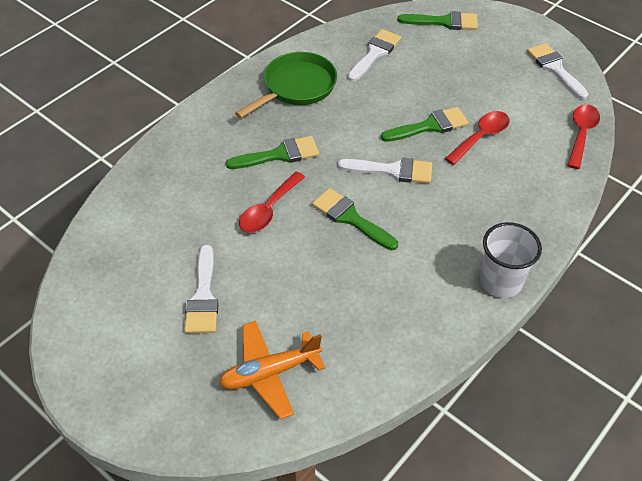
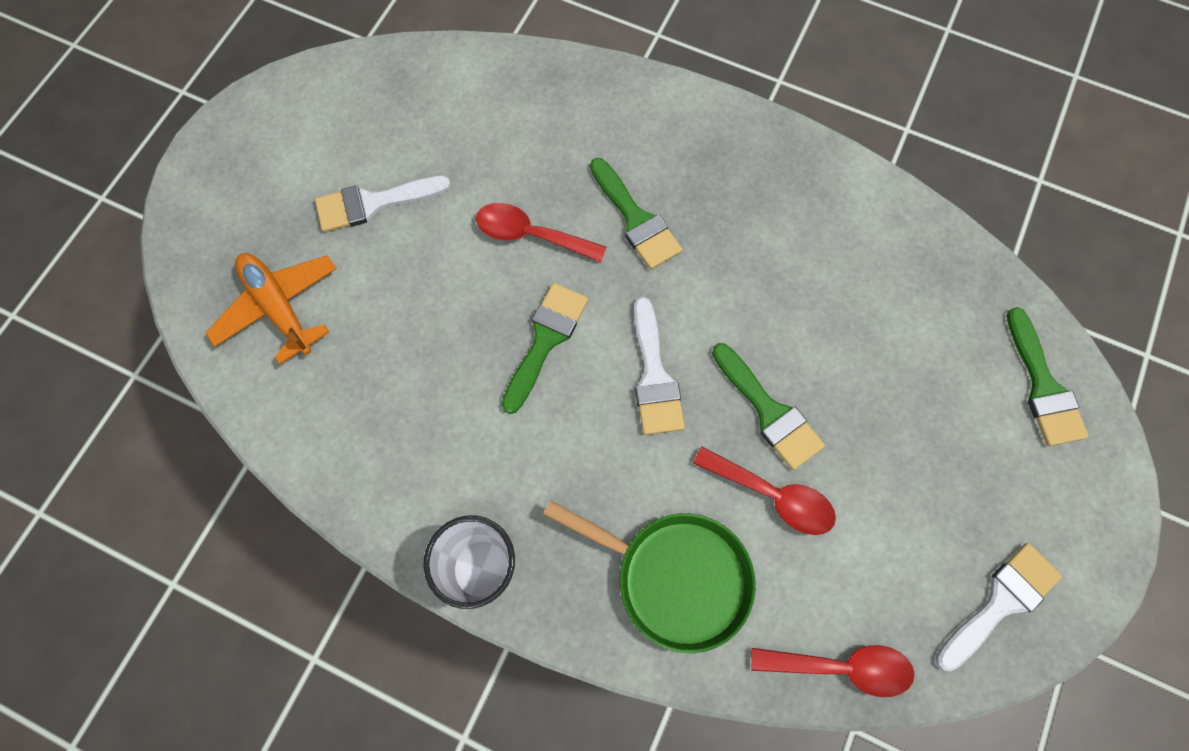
camera: 75 degrees right, 20 degrees up
(296, 87) = (782, 203): green pan -> green pan (674, 577)
(375, 53) = (908, 294): white brush -> none

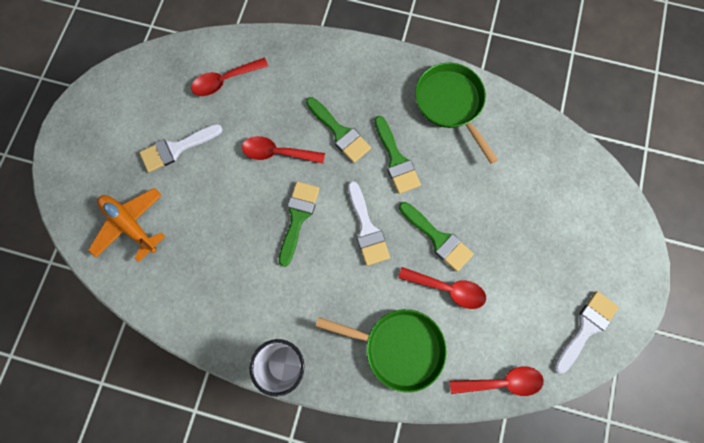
camera: 10 degrees left, 5 degrees up
(468, 113) = (225, 81): none -> red spoon
(823, 204) = (451, 104): none -> green pan
(1043, 387) = (594, 196): green brush -> green brush (396, 160)

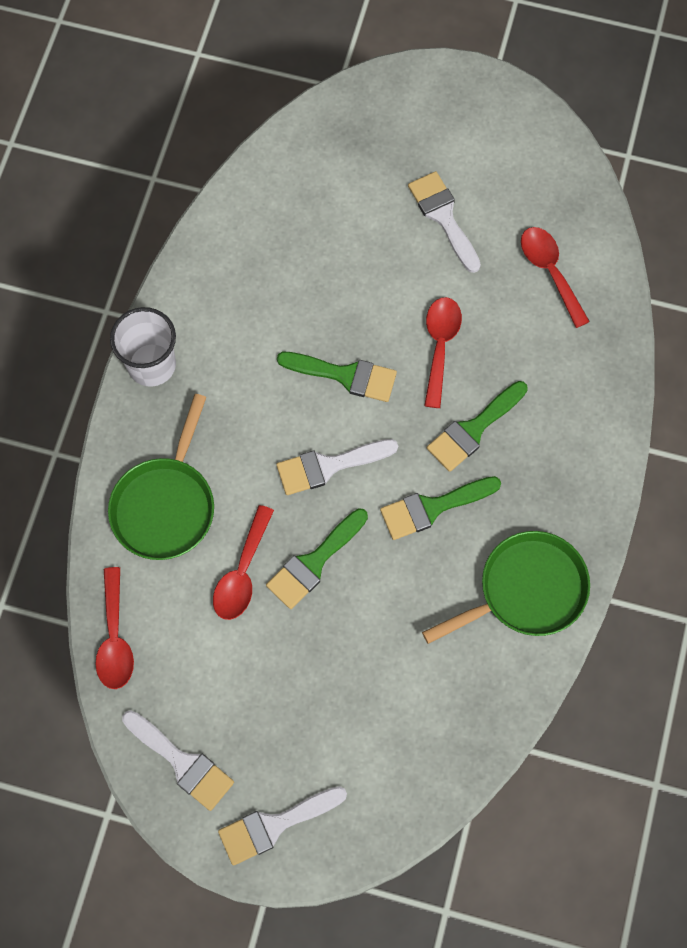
camera: 90 degrees right, 5 degrees down
(131, 225) = (334, 171): orange plane -> none
(620, 263) = (274, 825): none -> white brush

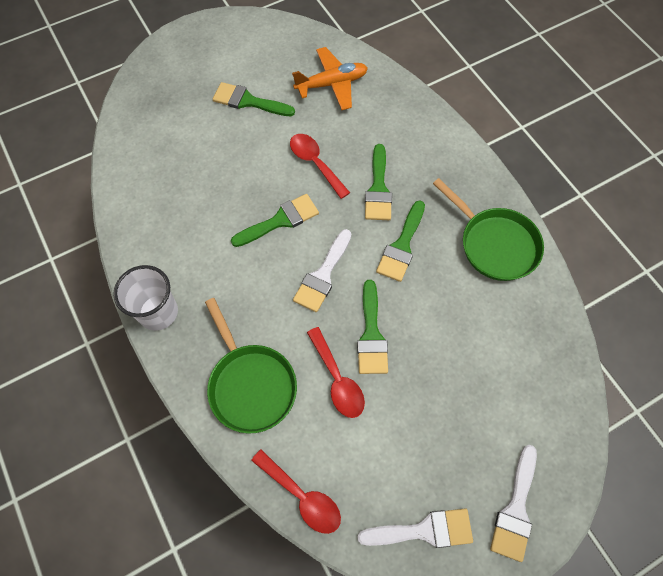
camera: 45 degrees left, 5 degrees down
(443, 216) = (248, 101): white brush -> green brush
(525, 590) = (494, 244): green pan -> green pan turned 120 degrees clockwise
(550, 272) = (332, 84): red spoon -> orange plane

